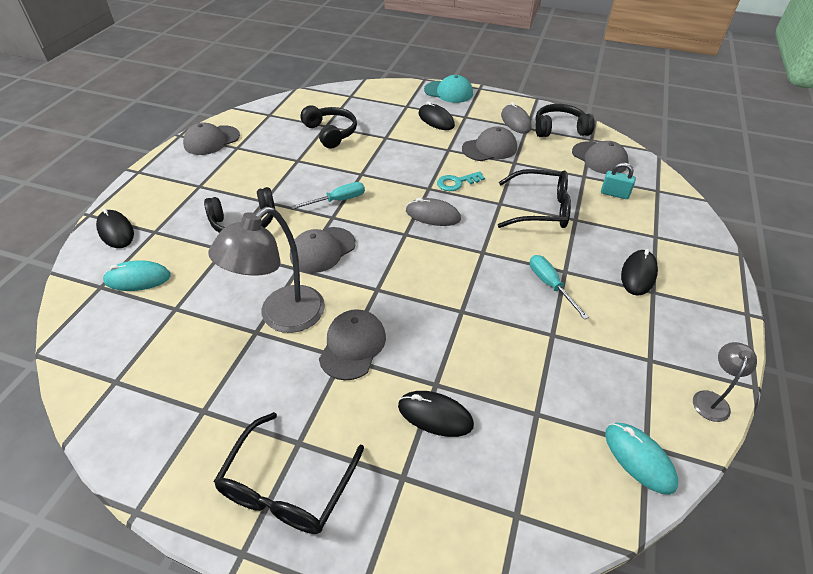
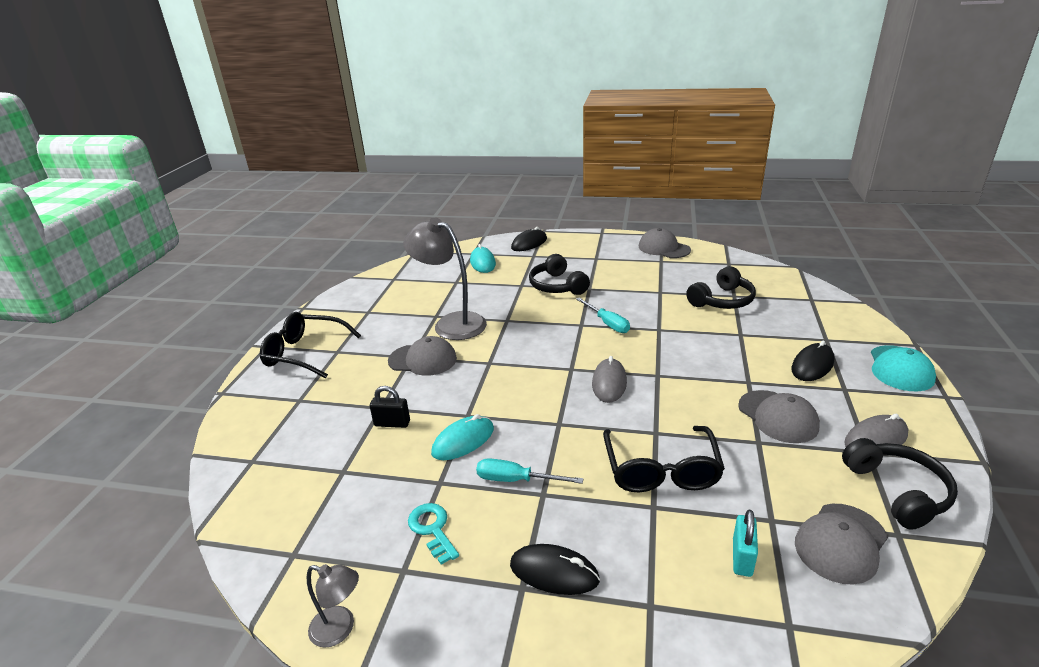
camera: 85 degrees right, 15 degrees down
(322, 250) = (533, 327): grey cap -> none
(435, 415) = (350, 410): black mouse -> none
(456, 182) = (680, 394): turquoise key -> turquoise key (432, 529)
(465, 373) = (392, 423): none -> black padlock
(550, 285) = (516, 480): turquoise screwdriver -> turquoise screwdriver turned 135 degrees counterclockwise
(639, 458) = (280, 546): turquoise mouse -> turquoise mouse (463, 441)

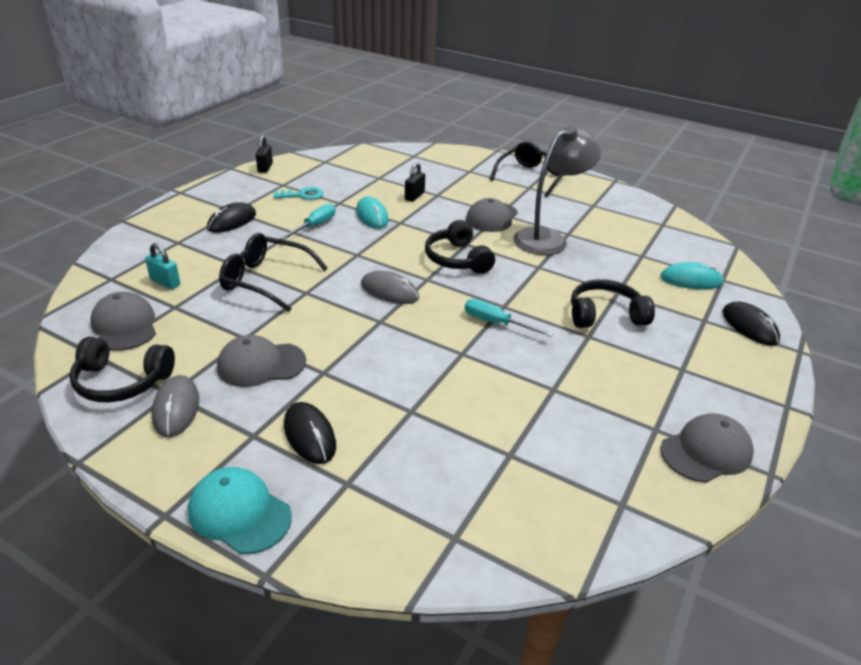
camera: 105 degrees right, 5 degrees up
(340, 629) = (265, 168): grey lamp -> black padlock
(607, 323) = (496, 323): turquoise screwdriver -> turquoise screwdriver turned 45 degrees clockwise
(722, 300) = (502, 435): black headphones -> black headphones (457, 259)

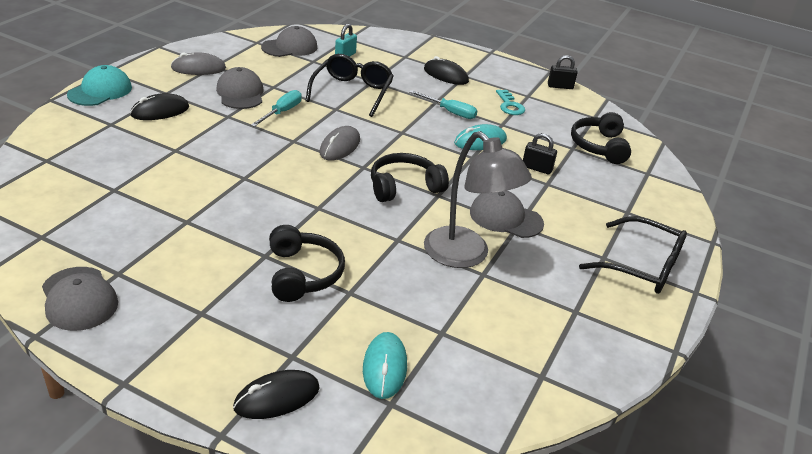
camera: 85 degrees right, 0 degrees up
(122, 381) = (229, 51): black headphones -> black headphones (599, 146)
(496, 323) = (289, 200): turquoise screwdriver -> turquoise screwdriver (282, 112)

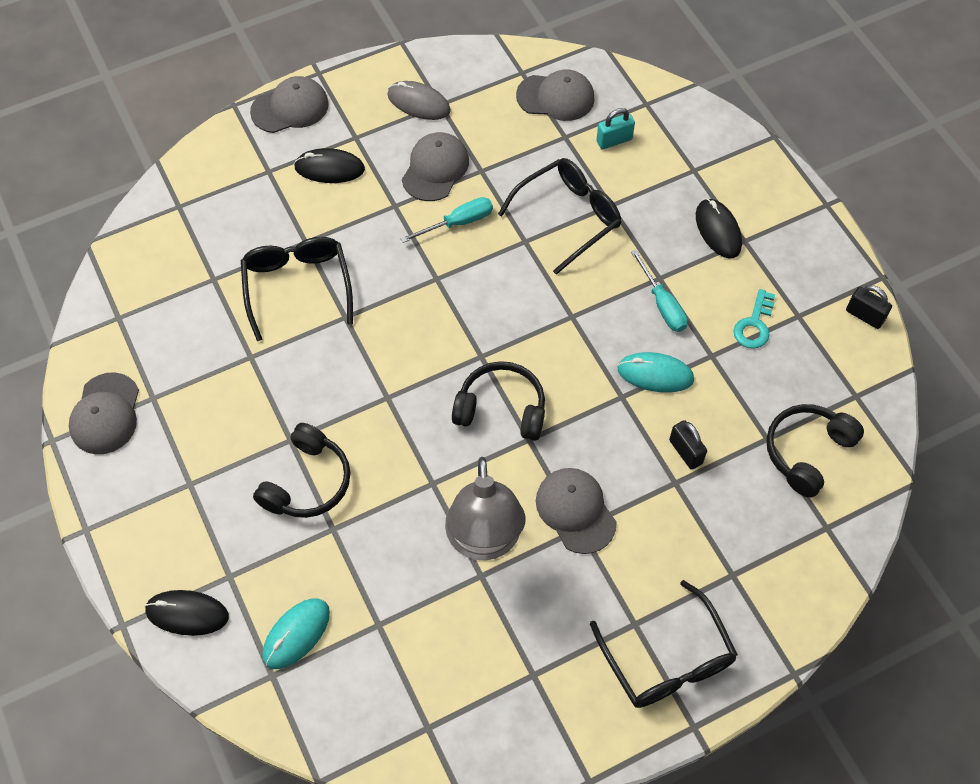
camera: 40 degrees right, 25 degrees up
(100, 91) = (290, 108): turquoise cap -> grey cap
(191, 174) = (297, 288): none -> black glasses
(340, 146) = (480, 310): grey mouse -> none

